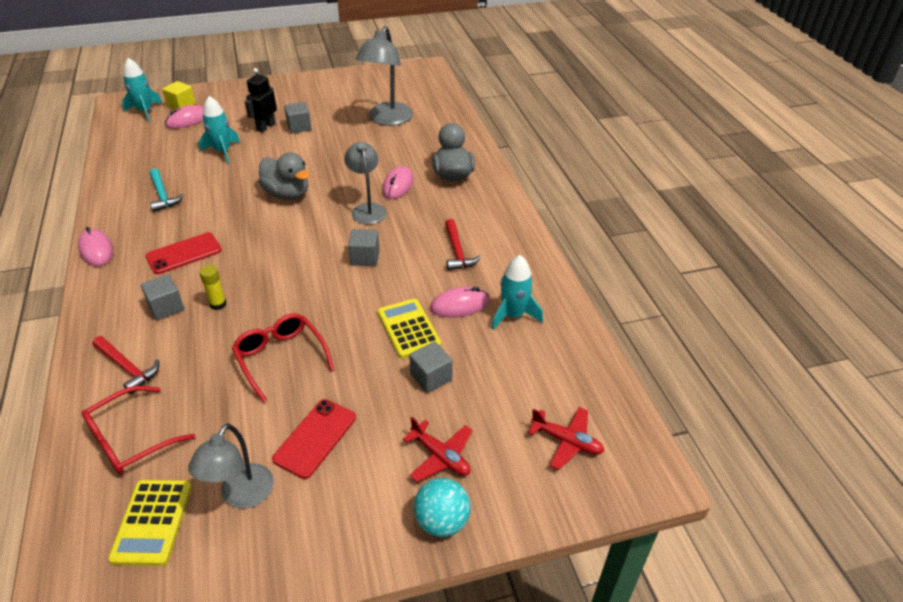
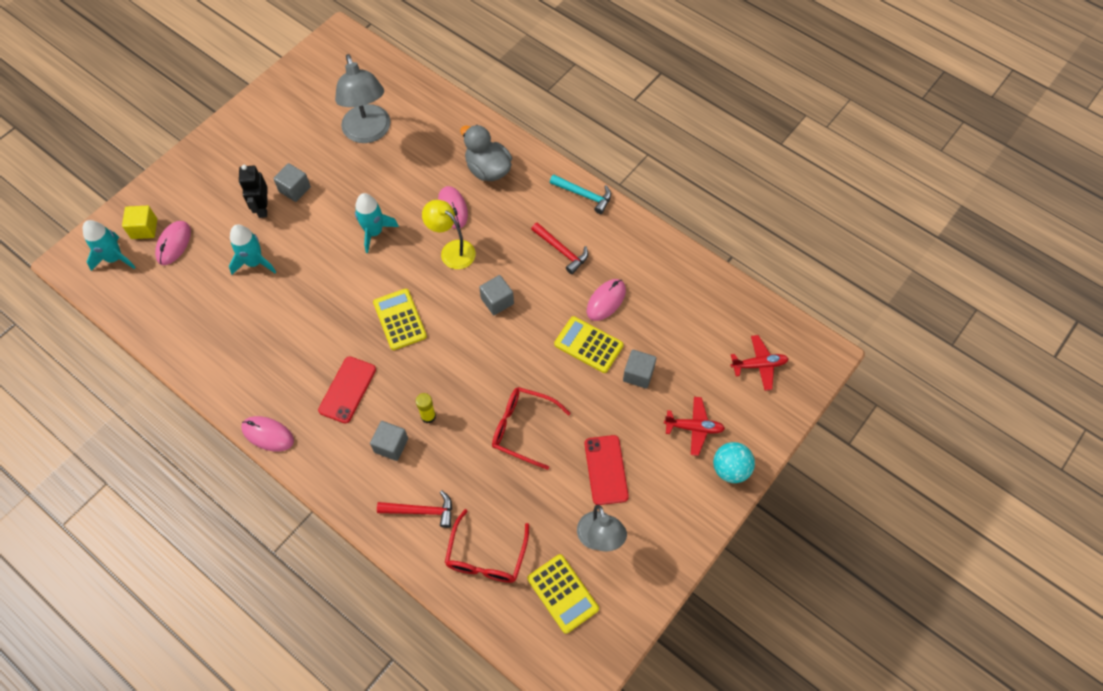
camera: 35 degrees left, 20 degrees up
(162, 195) = (257, 344): turquoise hammer -> turquoise hammer (584, 195)
(276, 231) = (400, 319): none -> yellow calculator
(287, 194) = (368, 275): grey duck -> none
(367, 209) = (452, 250): grey lamp -> yellow lamp
(513, 315) = (650, 286): turquoise rocket -> turquoise rocket (374, 232)

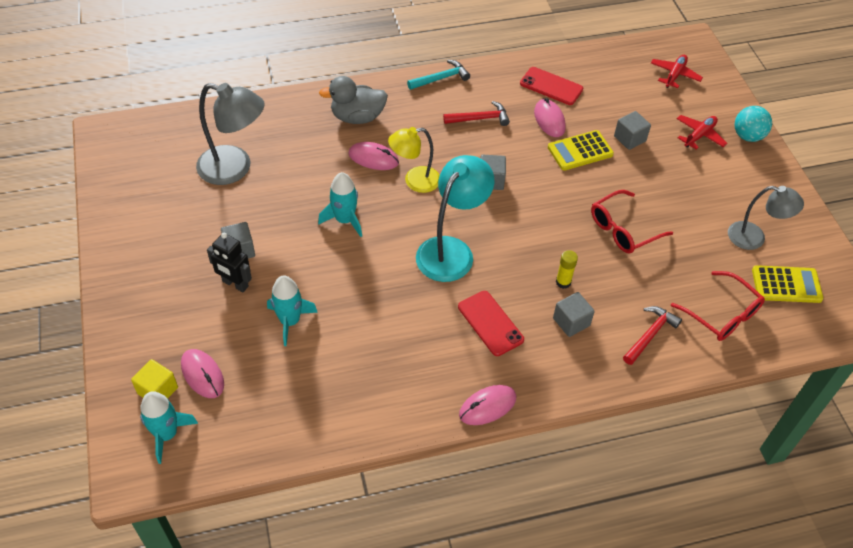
camera: 55 degrees left, 10 degrees down
(400, 319) = (451, 250): yellow calculator -> turquoise lamp
(606, 470) = (698, 202): red phone -> red phone (551, 86)

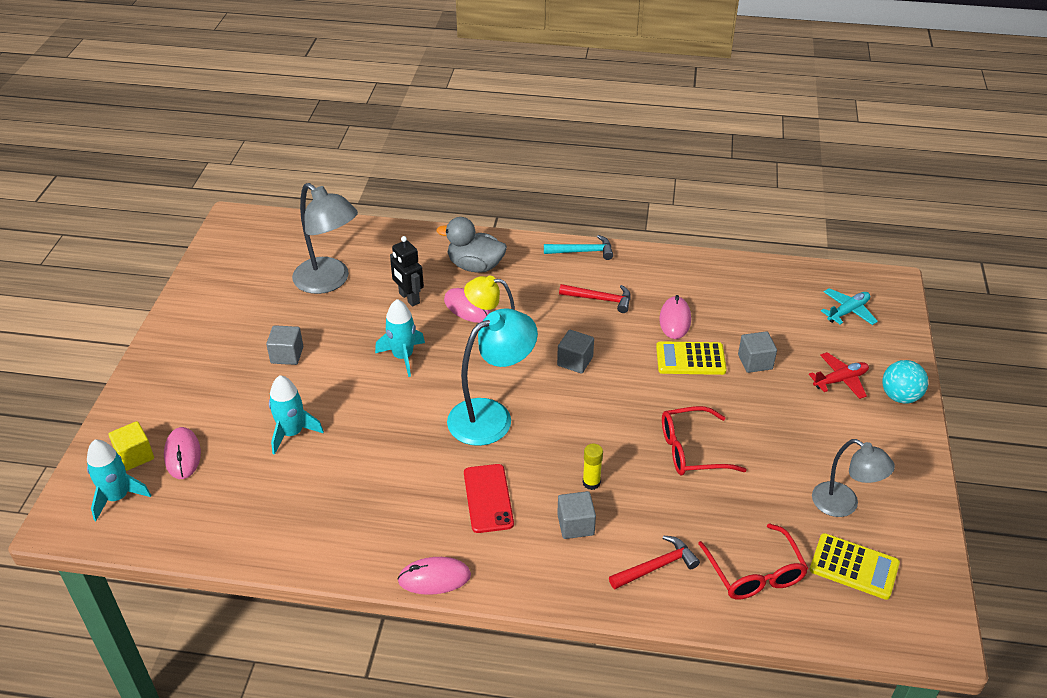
camera: 25 degrees right, 10 degrees down
(235, 284) = (263, 384): black robot -> black robot (409, 298)
(551, 86) = (697, 288): red phone -> none
(674, 75) = (848, 311): red plane -> turquoise plane

